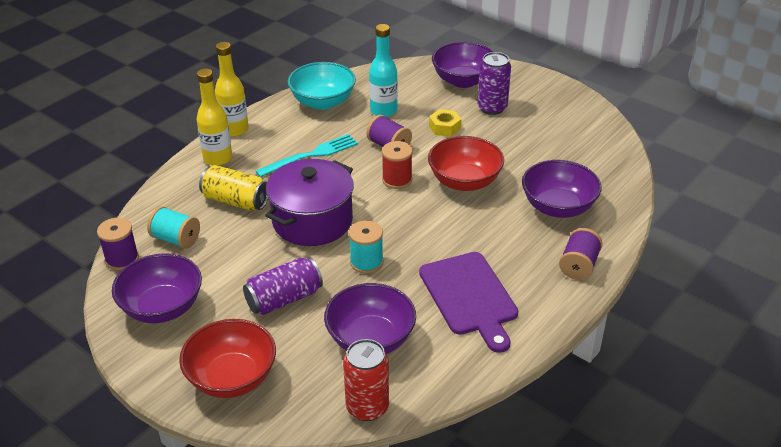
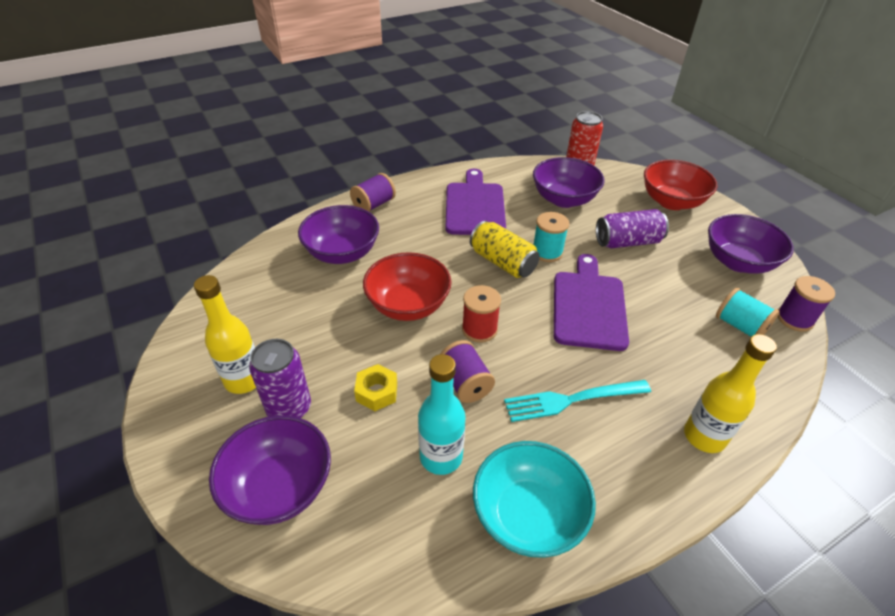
camera: 160 degrees left, 5 degrees up
(234, 130) = (682, 493): yellow bottle -> yellow bottle (244, 380)
(236, 201) = (674, 356): yellow can -> yellow can (502, 262)
(312, 221) = (589, 306): purple pot -> purple cutting board

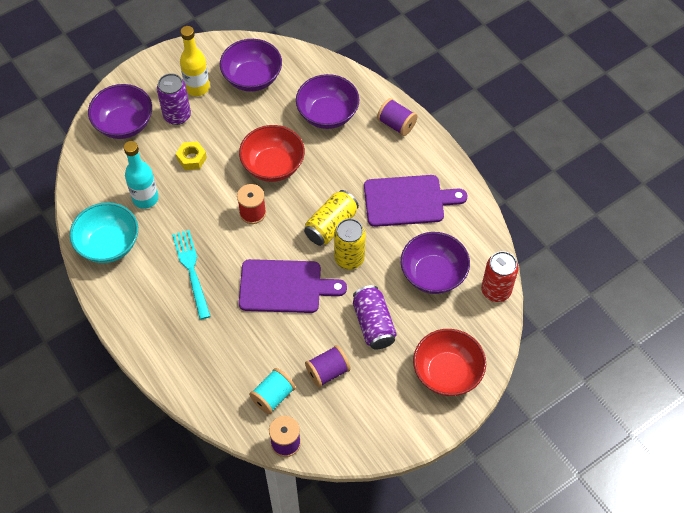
camera: 85 degrees right, 15 degrees up
(465, 383) = (202, 207): purple spool -> purple spool (327, 372)
(547, 252) = (349, 258): turquoise spool -> yellow can
(704, 436) = (165, 348): yellow bottle -> none
(738, 262) = (357, 415): purple bowl -> purple bowl (252, 78)

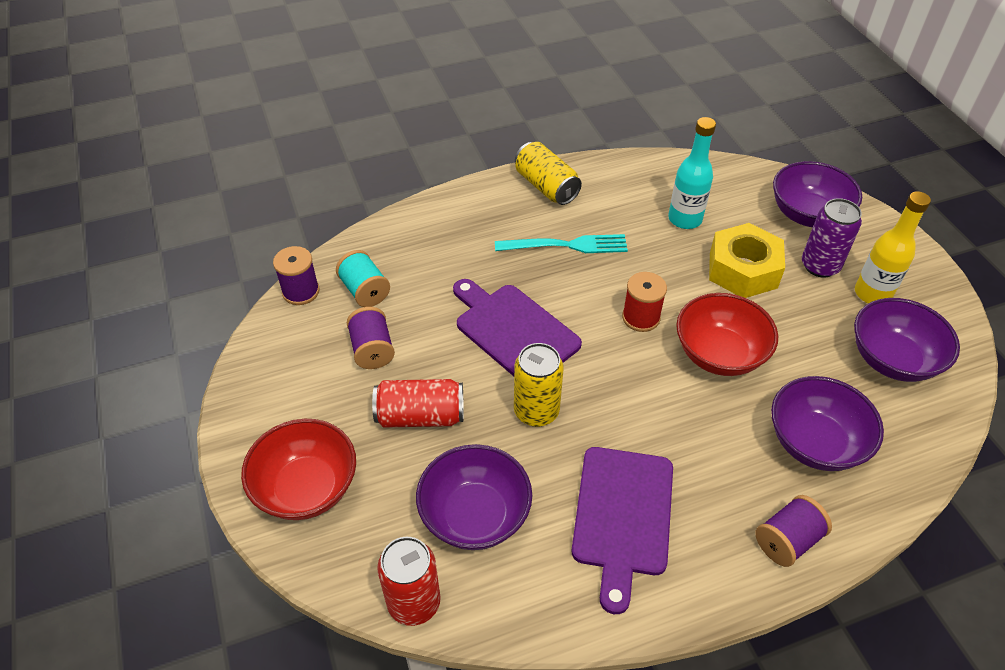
camera: 105 degrees right, 10 degrees down
(108, 244) = (623, 182): turquoise bowl -> none
(192, 159) = (743, 270): yellow nut -> yellow nut, size x1.86
(285, 287) = (513, 330): purple cutting board -> purple cutting board turned 120 degrees clockwise
(331, 225) = (599, 402): yellow can -> yellow can (546, 186)
(373, 324) = (420, 416): purple can -> red can

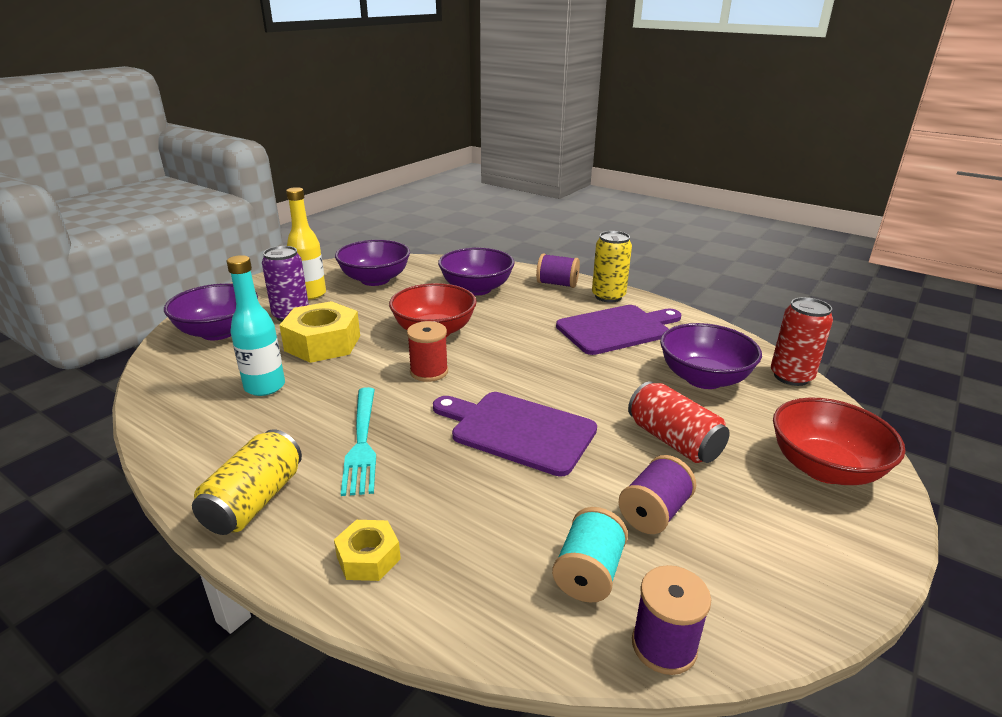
camera: 125 degrees left, 20 degrees down
(459, 214) = (368, 557): none -> yellow nut
(513, 330) = (517, 430): purple cutting board -> purple cutting board turned 105 degrees clockwise
(536, 411) = (586, 386): yellow can -> yellow can (608, 296)
(567, 245) = (362, 443): turquoise fork -> turquoise fork turned 150 degrees counterclockwise

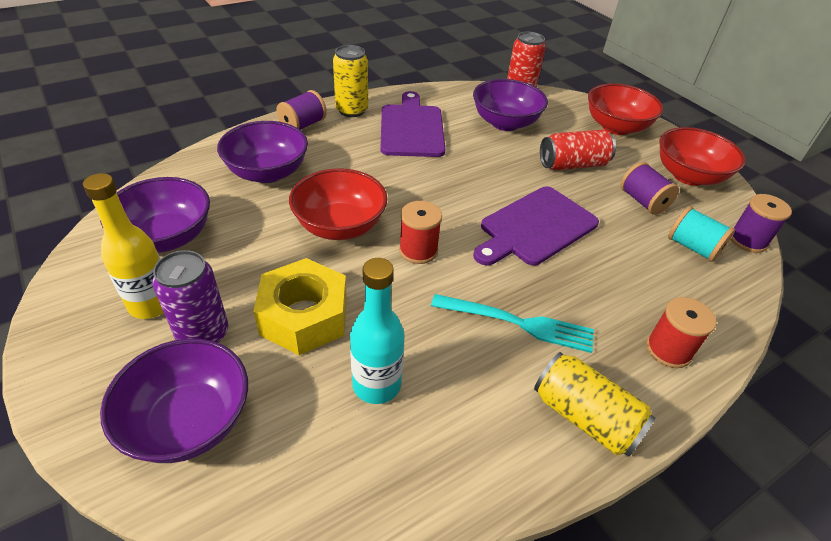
camera: 70 degrees left, 15 degrees up
(368, 557) = (668, 350): yellow nut -> red spool
(781, 560) = (688, 176): none -> red bowl

